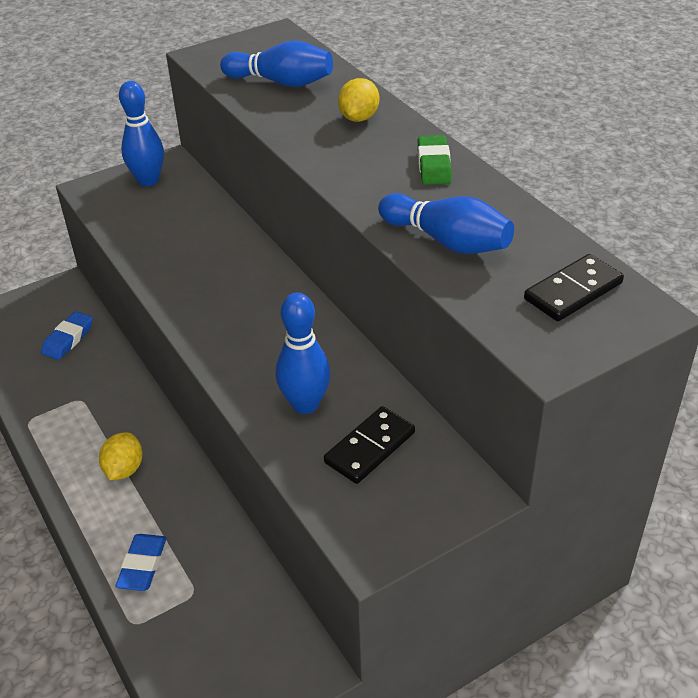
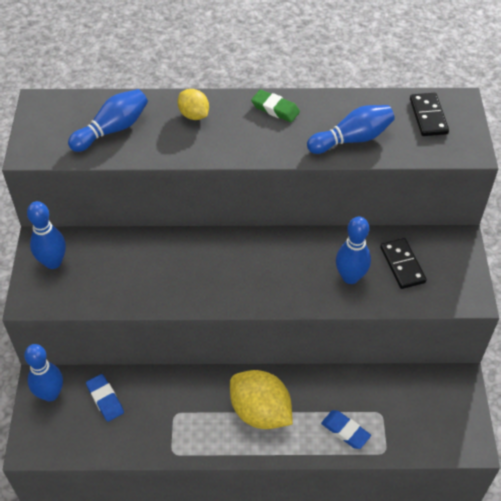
camera: 60 degrees left, 10 degrees up
(53, 300) = (50, 394): none -> blue bowling pin
(124, 469) = (260, 412): yellow lemon -> yellow lemon, size x1.81

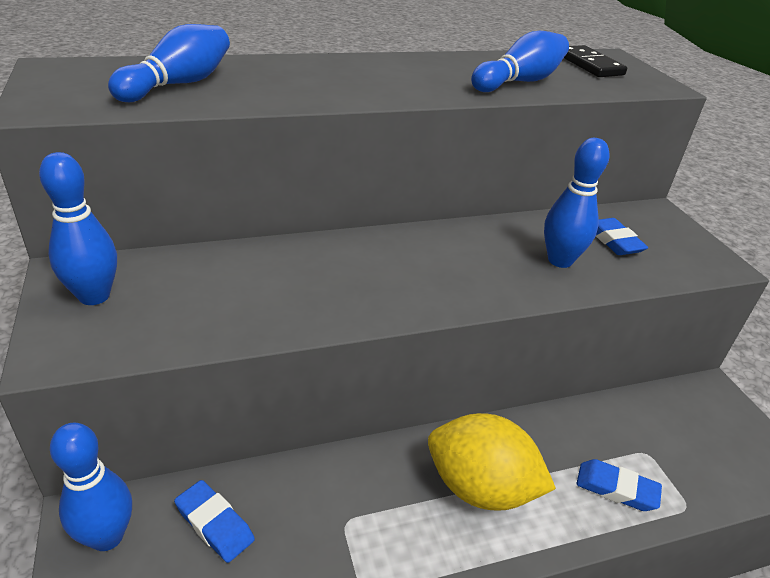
camera: 20 degrees left, 15 degrees down
(194, 115) = (297, 70): yellow lemon -> none
(275, 109) = (404, 64): green eraser -> none
(402, 265) = (614, 241): black domino -> blue eraser

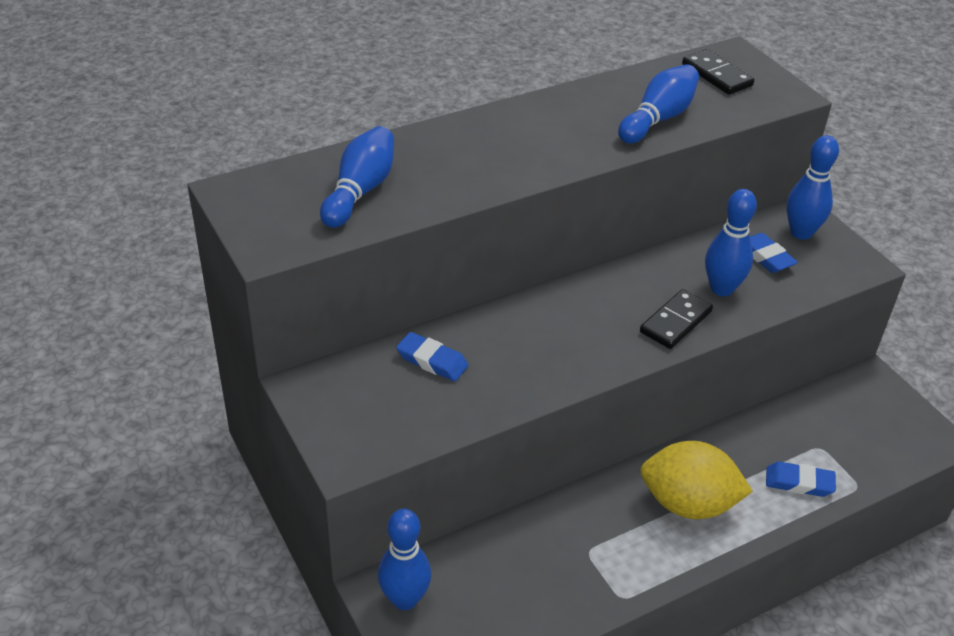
camera: 10 degrees left, 5 degrees up
(94, 296) = (342, 403): blue bowling pin -> blue bowling pin (801, 233)
(214, 524) = (485, 573): blue eraser -> blue eraser (432, 361)
(500, 282) = (676, 322): none -> black domino

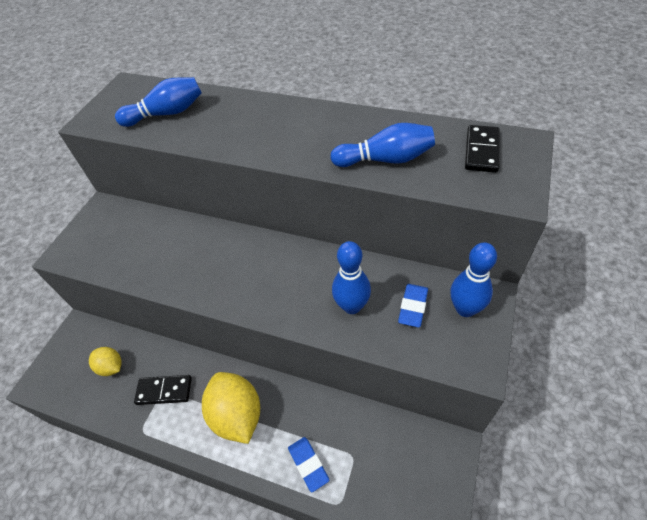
camera: 55 degrees right, 10 degrees up
(405, 599) = (78, 341): blue bowling pin -> none
(432, 361) = (158, 233): blue eraser -> none
(492, 583) = (111, 367): none -> yellow lemon
(676, 322) = (293, 305): black domino -> black domino (164, 391)

